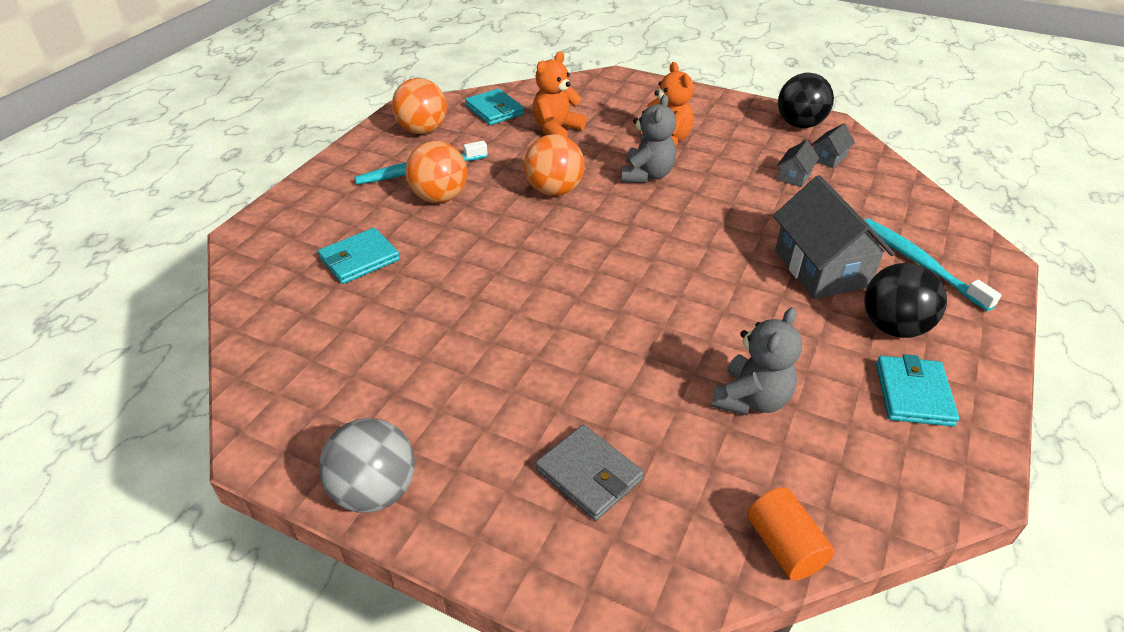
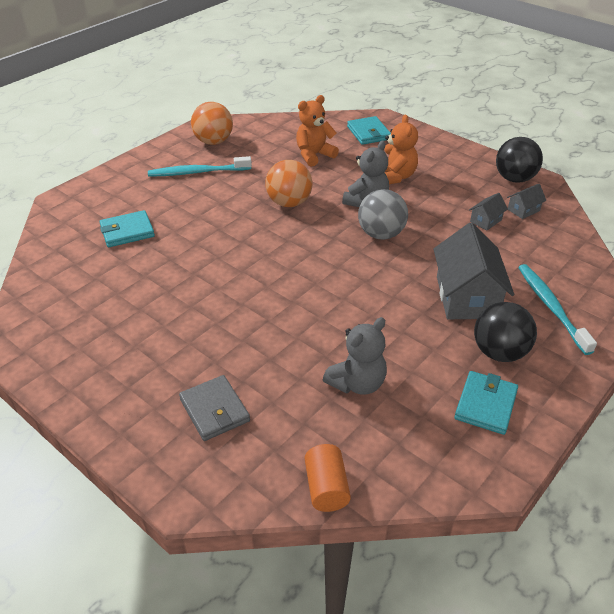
camera: 15 degrees right, 0 degrees up
(375, 491) = (70, 390): grey ball -> grey ball (381, 234)
(439, 197) = (202, 195): orange ball -> none
(494, 110) = (274, 133): turquoise wallet -> turquoise wallet (368, 133)

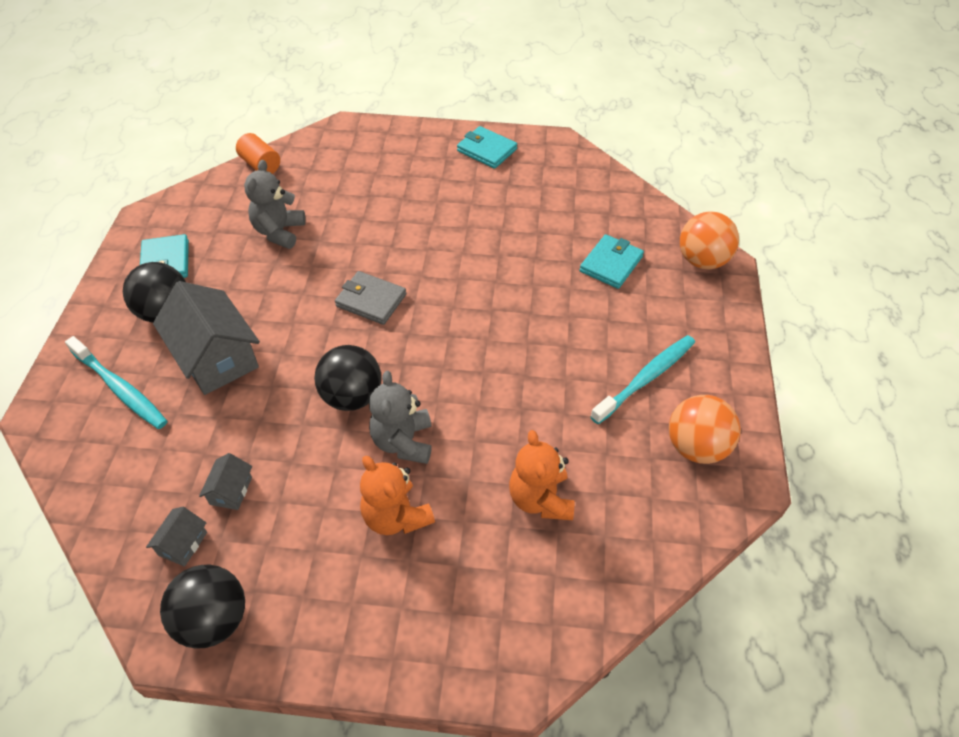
camera: 145 degrees right, 10 degrees up
(214, 410) = (371, 171): grey wallet -> grey wallet (371, 300)
(289, 203) = (492, 388): orange ball -> orange ball (702, 260)
(314, 155) = (540, 499): orange teddy bear -> orange teddy bear turned 150 degrees clockwise
(368, 133) = (506, 612): turquoise wallet -> turquoise wallet (487, 150)
(381, 234) = (352, 396): grey ball -> black ball

